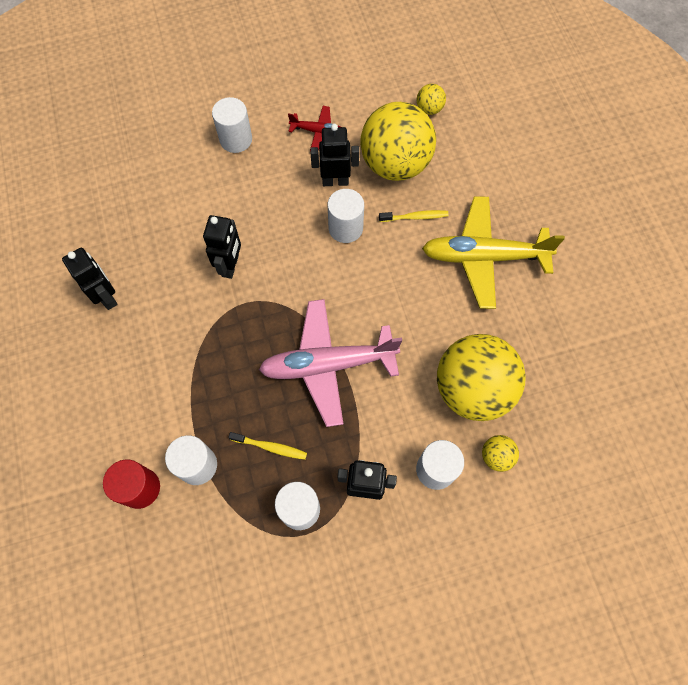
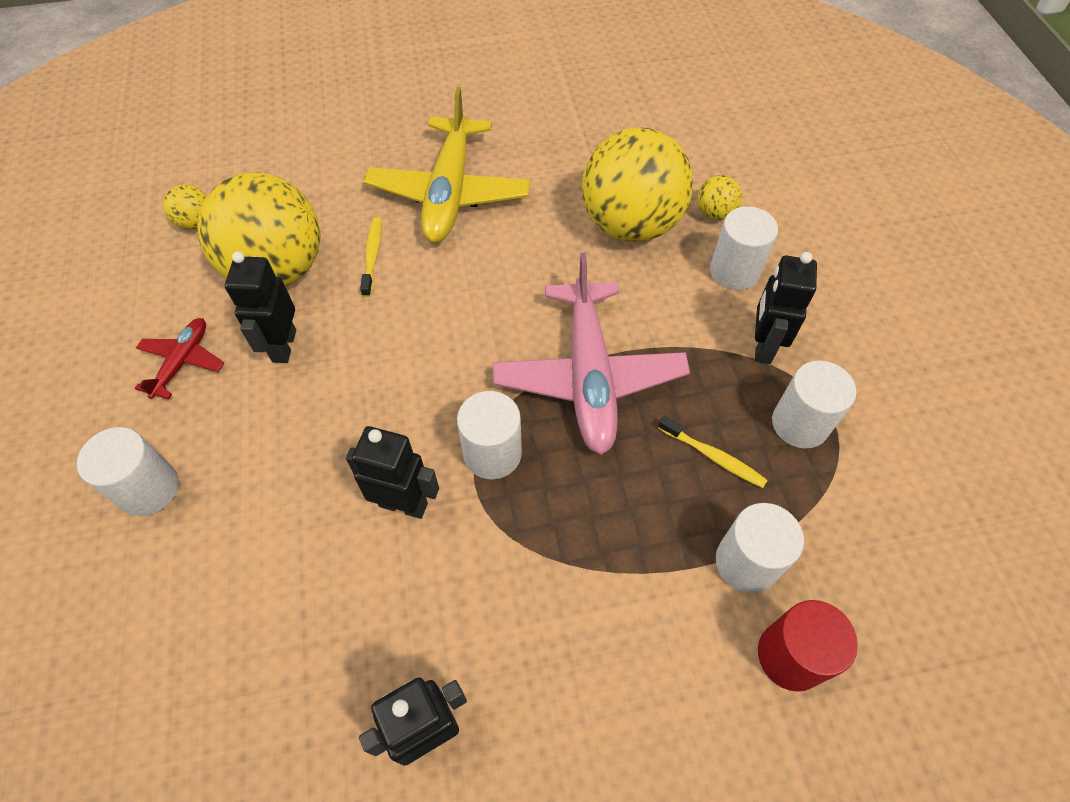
camera: 85 degrees left, 10 degrees down
(270, 447) = (713, 457): yellow toothbrush -> yellow toothbrush turned 105 degrees clockwise
(345, 228) = (370, 339): white cylinder -> white cylinder (492, 453)

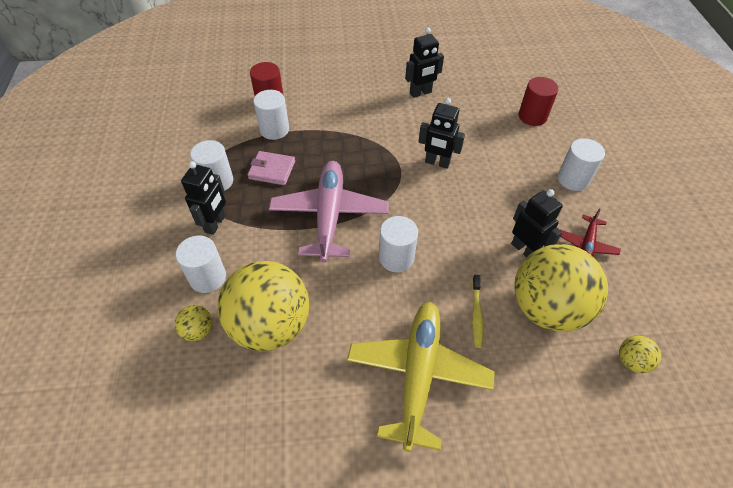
camera: 175 degrees left, 5 degrees down
(165, 668) = (532, 116): none -> red cylinder
(283, 346) = (524, 249): black robot -> black robot turned 45 degrees counterclockwise
(492, 453) = (390, 181): white cylinder -> white cylinder (396, 257)
(713, 457) = (272, 170): yellow toothbrush -> pink wallet

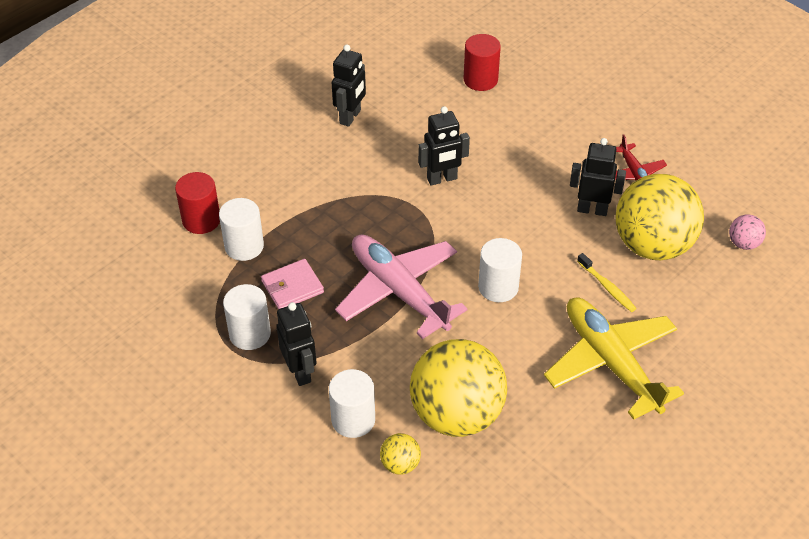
camera: 40 degrees left, 5 degrees down
(573, 179) = (571, 121): white cylinder -> none
(631, 361) = (743, 243): yellow ball -> pink ball

